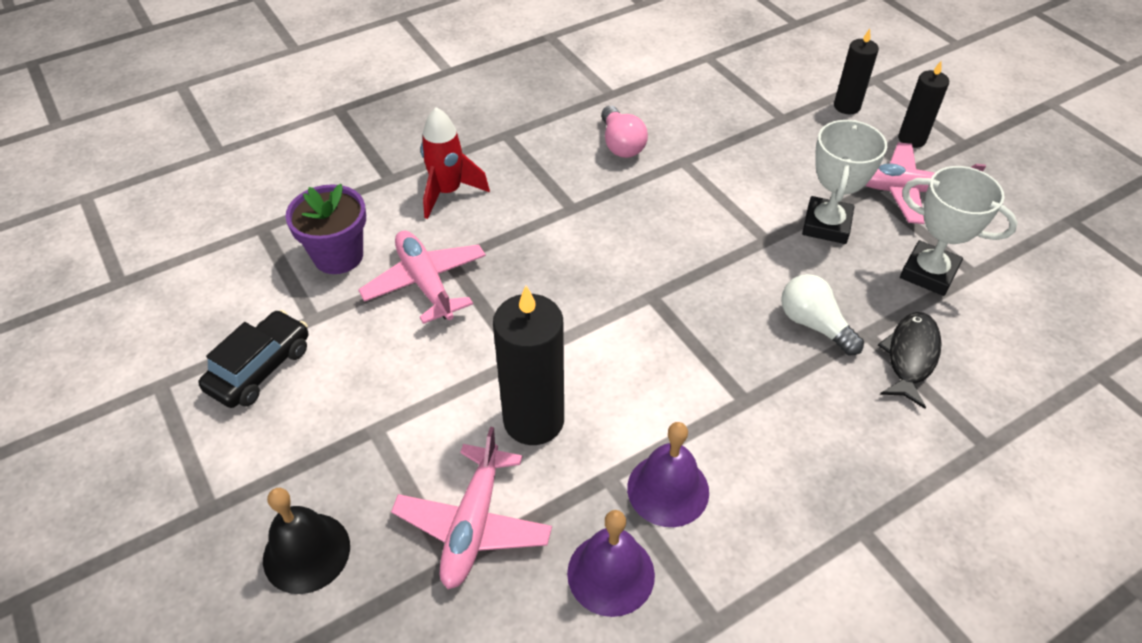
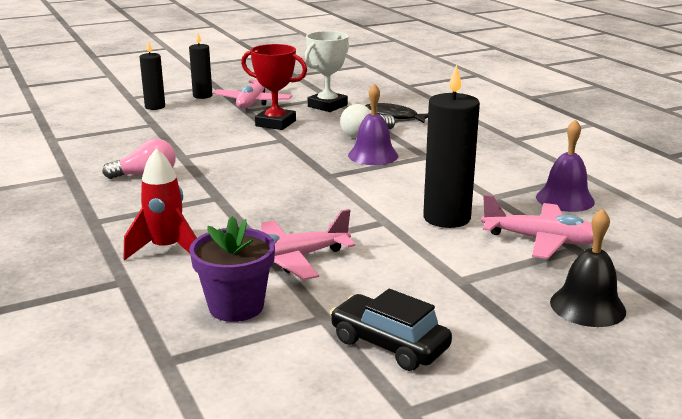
camera: 85 degrees left, 25 degrees down
(668, 489) = (499, 180): purple bell -> purple bell (373, 155)
(826, 225) = (275, 123): white trophy -> red trophy

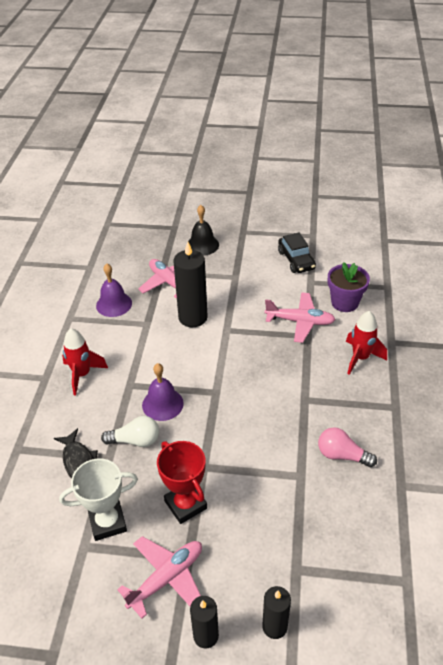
camera: 145 degrees left, 20 degrees up
(484, 149) = (82, 375): none -> red rocket

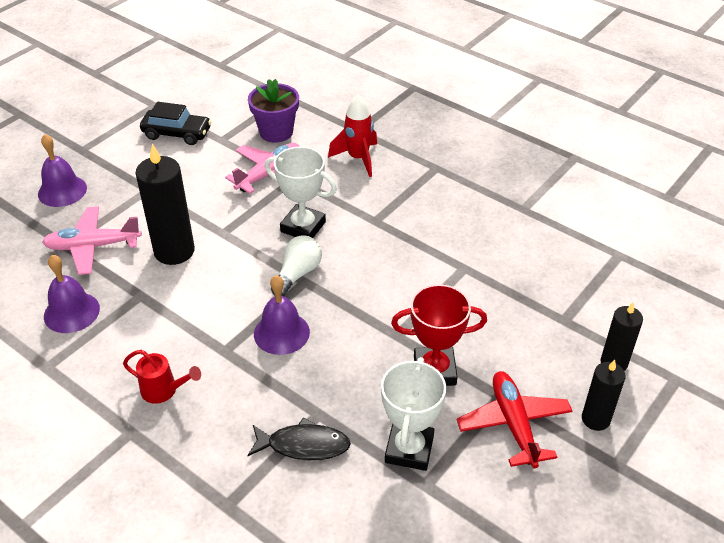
camera: 60 degrees left, 0 degrees up
(82, 375) = (163, 390): red rocket -> red watering can
(135, 440) = (314, 379): white light bulb -> white light bulb (297, 274)
(167, 578) = (513, 424): pink plane -> red plane
(202, 245) = (62, 191): black bell -> purple bell
(265, 365) = (303, 227): none -> white trophy
(342, 455) = (462, 228): pink light bulb -> none

